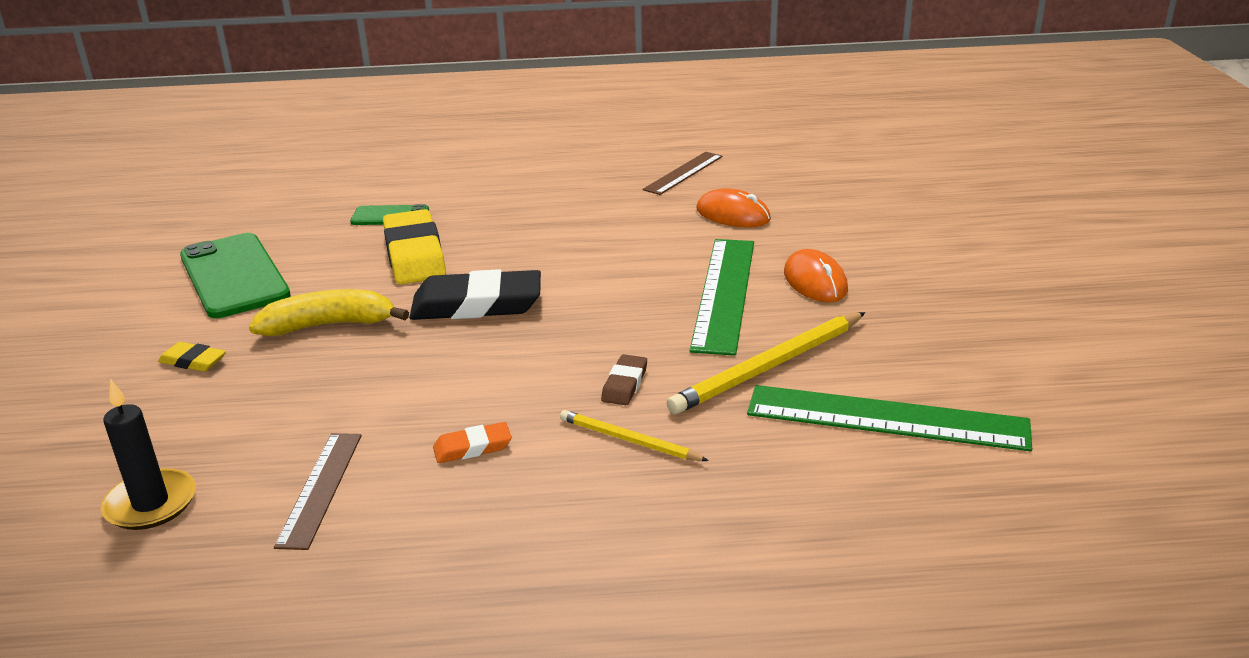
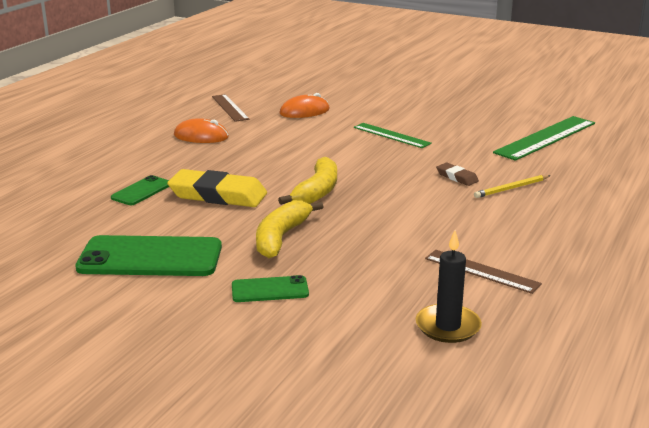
camera: 60 degrees left, 5 degrees down
(193, 361) = (270, 290): yellow eraser -> green phone
(472, 447) = (480, 224): orange eraser -> none
(477, 304) = (317, 192): black eraser -> yellow banana
(724, 293) = (391, 135): green ruler -> green ruler, size x0.61
(769, 367) = (477, 146): yellow pencil -> none
(815, 281) = (406, 116): orange mouse -> orange mouse (201, 136)

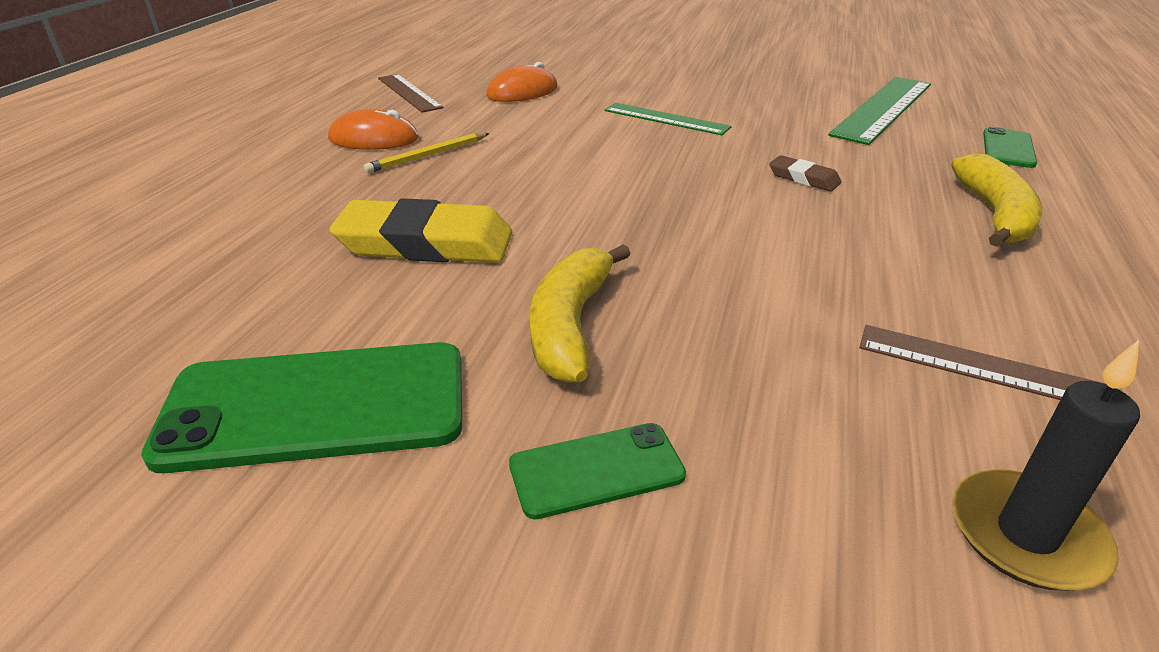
camera: 10 degrees left, 10 degrees up
(142, 191) = (284, 247): green phone -> green phone (1008, 148)
(317, 192) = (596, 222): yellow banana -> yellow banana (994, 215)
(511, 188) = (899, 191): yellow pencil -> yellow pencil (428, 156)

